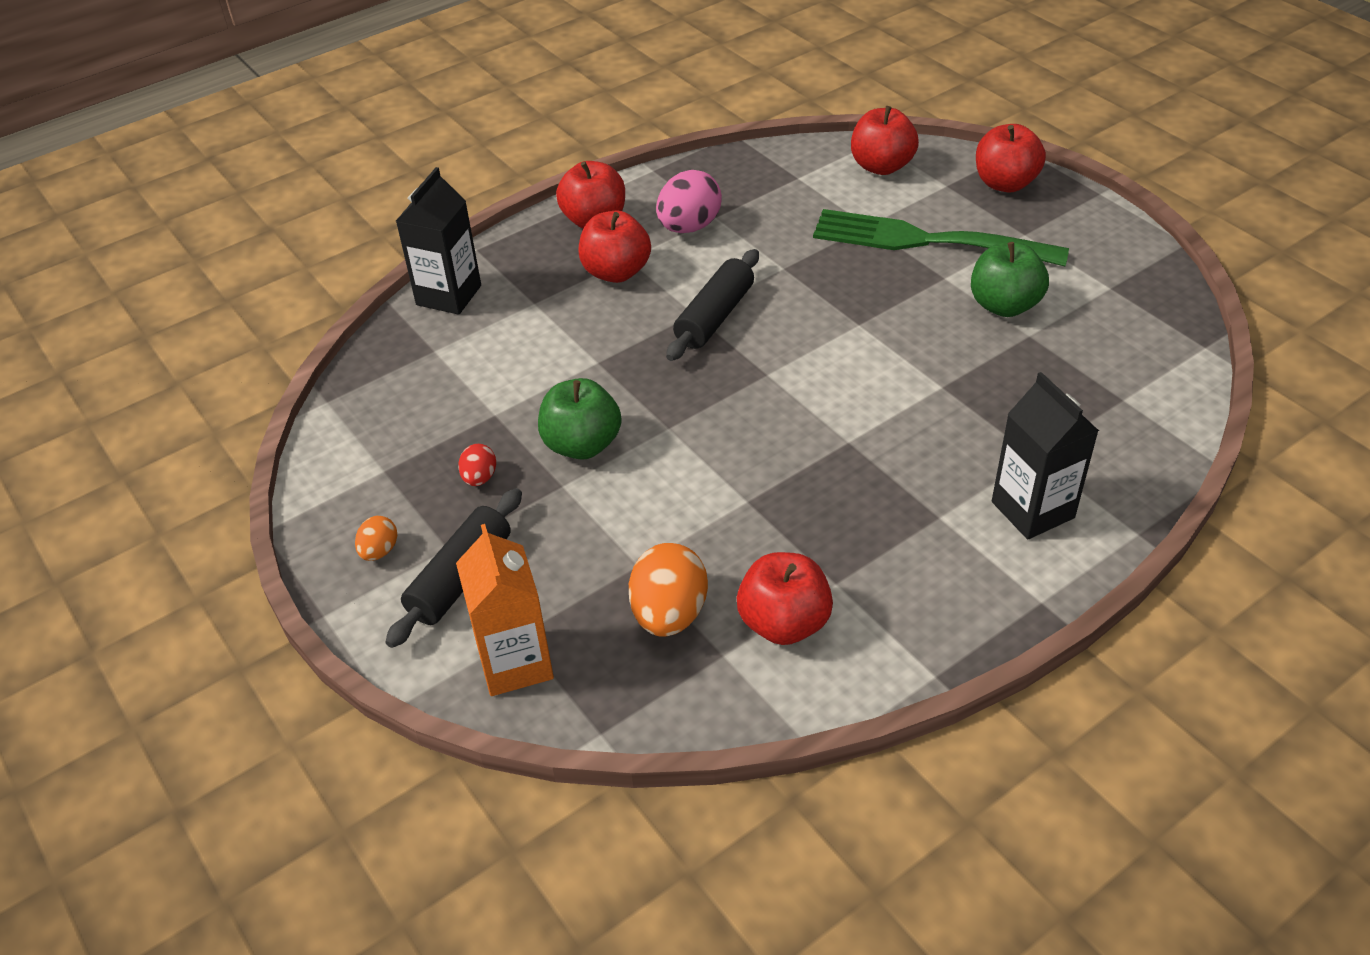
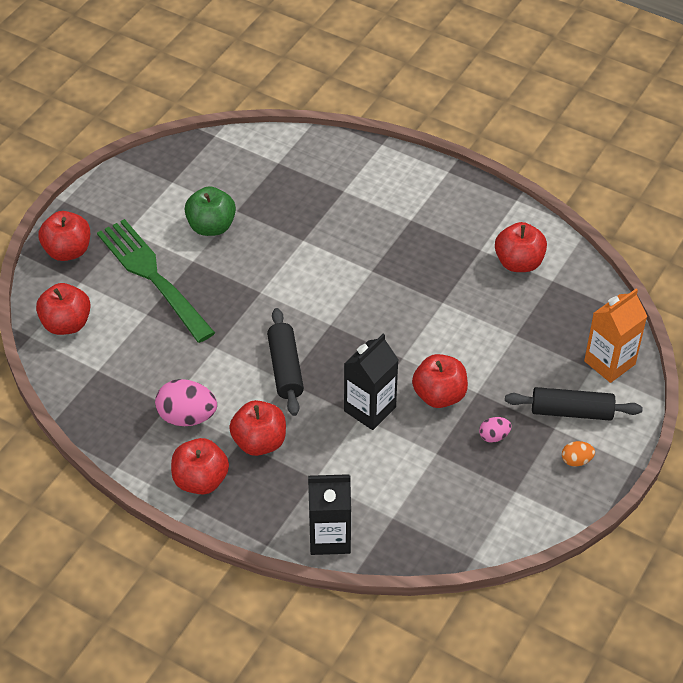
camera: 115 degrees left, 5 degrees up
(479, 478) = (494, 436): red egg -> pink egg
(582, 445) = (439, 395): green apple -> red apple
(669, 614) = (540, 310): orange egg -> none
(714, 317) = (285, 368): black rolling pin -> black rolling pin turned 75 degrees clockwise
(929, 241) = (154, 277): green fork -> green fork turned 150 degrees clockwise
(1032, 510) = (386, 184): black carton -> black carton (370, 409)

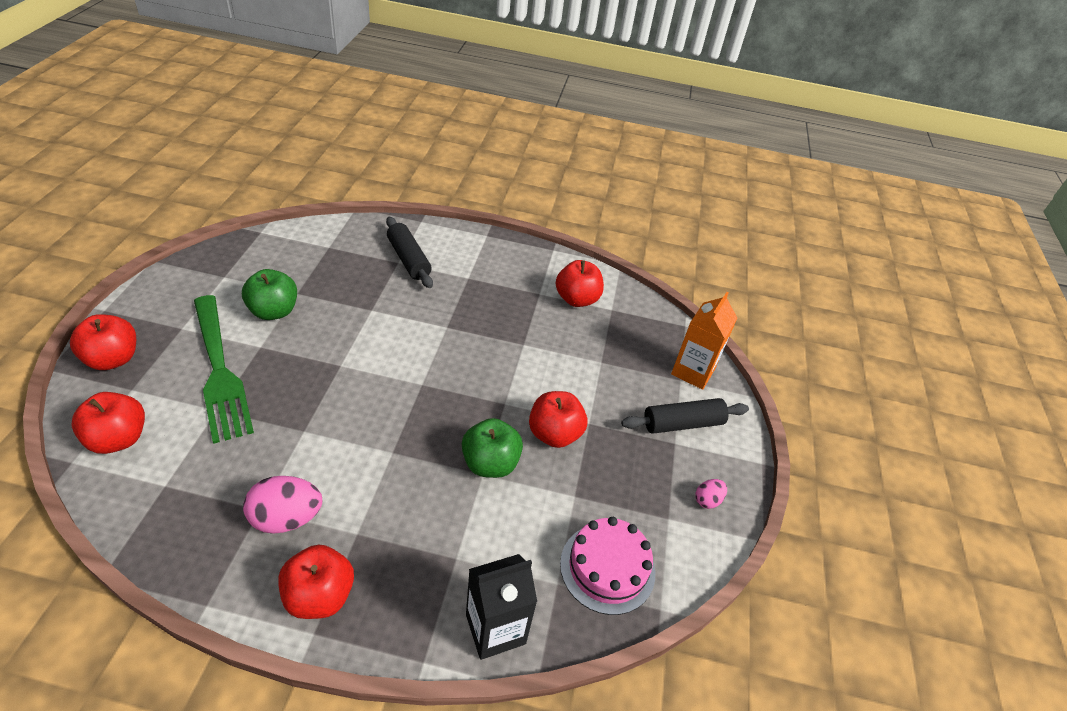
camera: 25 degrees left, 5 degrees down
(154, 277) = (219, 370): green fork -> green fork turned 150 degrees counterclockwise
(259, 442) = (380, 529): red apple -> none
(285, 368) = (387, 438): black rolling pin -> black rolling pin (408, 259)
(370, 409) = (490, 463): black carton -> green apple
(441, 516) = (607, 567): none -> pink cake
(494, 436) = (623, 464): pink egg -> pink egg (707, 500)
(576, 460) = (709, 471): orange egg -> none

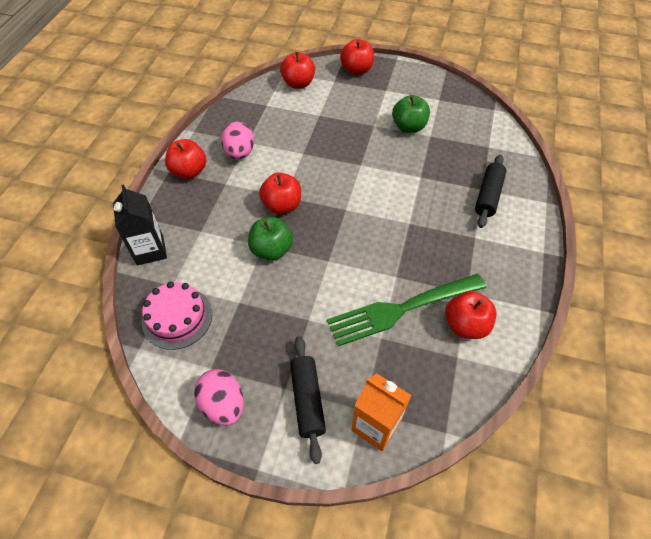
camera: 100 degrees right, 10 degrees up
(219, 370) = (351, 111): green fork -> green fork (402, 308)
(408, 259) = (488, 196): black rolling pin -> black rolling pin turned 45 degrees counterclockwise
(554, 434) = (297, 293): red apple -> red apple (282, 205)
(707, 500) = (223, 404): pink egg -> pink egg, size x1.90

